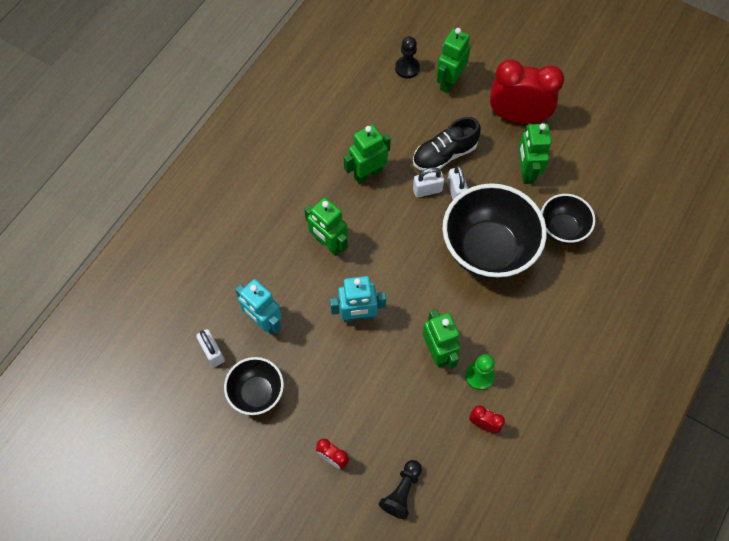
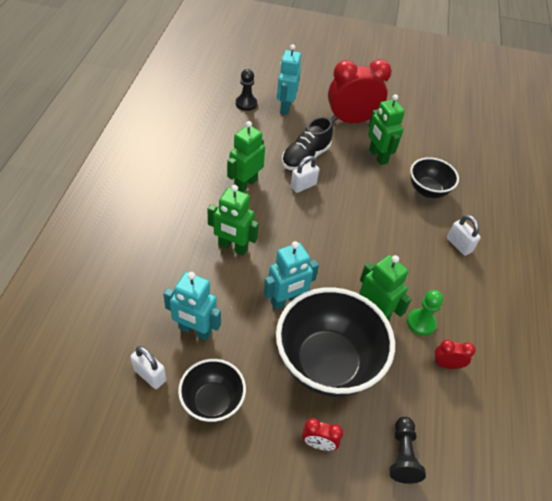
camera: 25 degrees left, 15 degrees down
(449, 82) = (285, 107): green robot -> turquoise robot
(456, 192) = (328, 182): white padlock -> white padlock (459, 245)
(487, 250) = (376, 219): black bowl -> black bowl (327, 363)

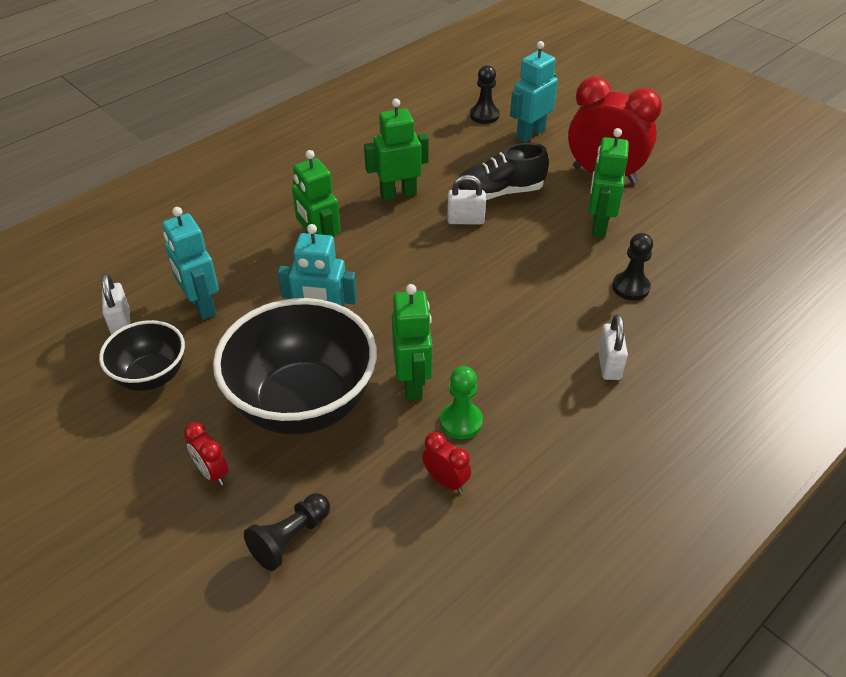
camera: 40 degrees right, 5 degrees down
(428, 190) = (630, 287): black bowl -> black pawn

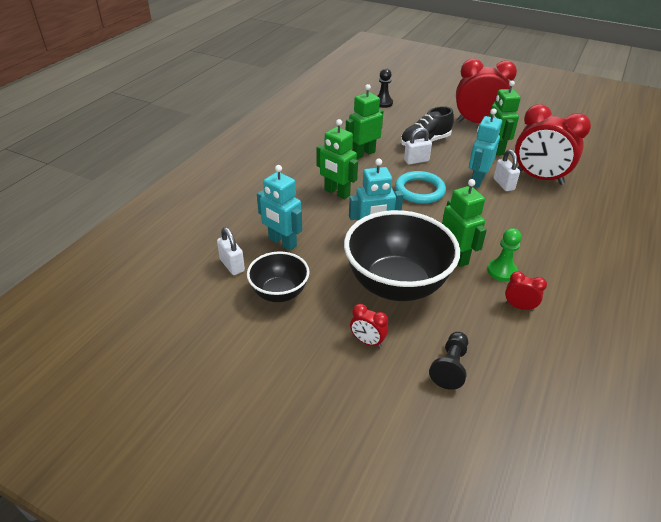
camera: 20 degrees left, 5 degrees down
(436, 269) = (419, 190): none -> turquoise ring
(530, 133) = (418, 108): turquoise robot -> turquoise robot (477, 180)
(609, 365) = (560, 221): white padlock -> white padlock (503, 184)
(630, 287) = (539, 178): black pawn -> red clock

